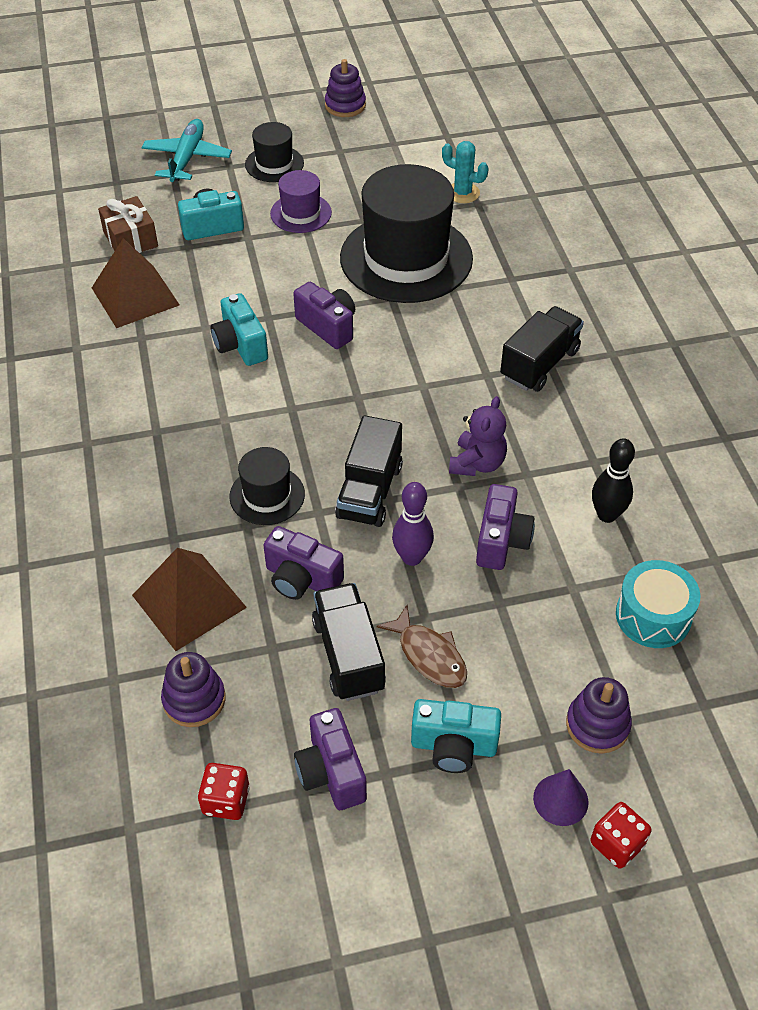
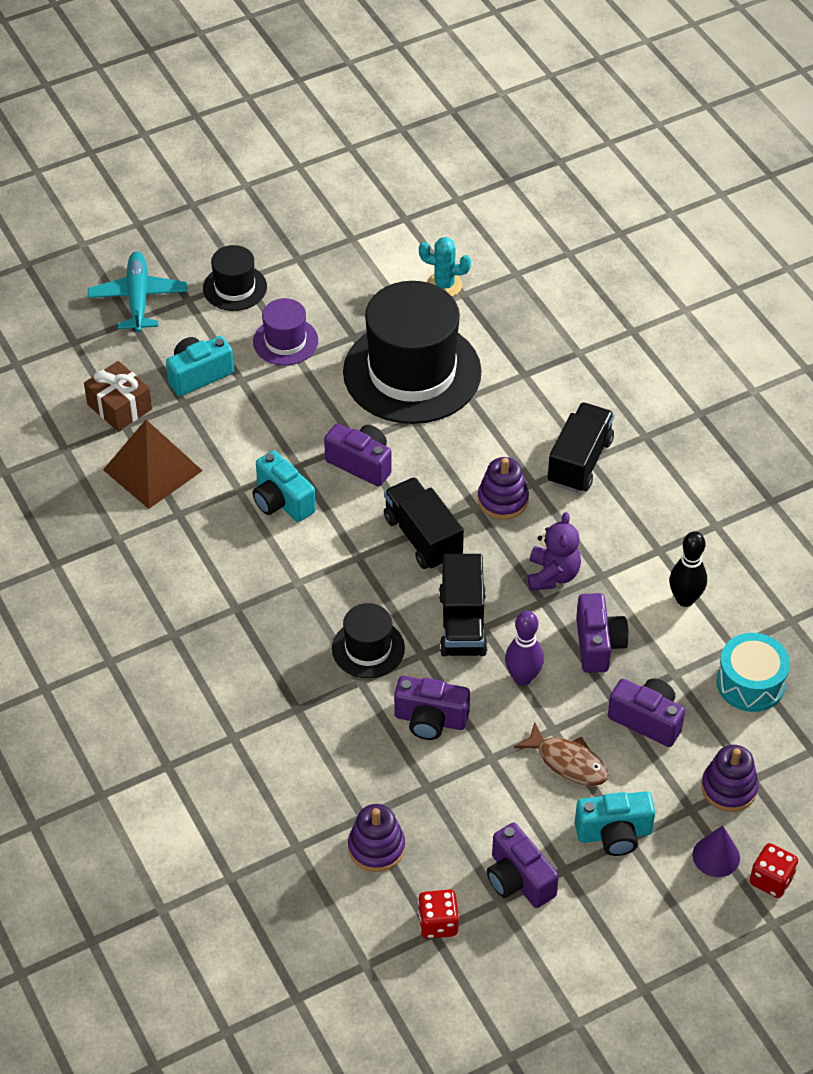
camera: 15 degrees left, 0 degrees up
(188, 601) = (335, 763): brown pyramid -> none
(345, 105) = (283, 200): purple stacking toy -> purple stacking toy (503, 500)
(348, 655) = (497, 778): black truck -> black truck (423, 537)
(528, 630) = (647, 720): none -> purple camera

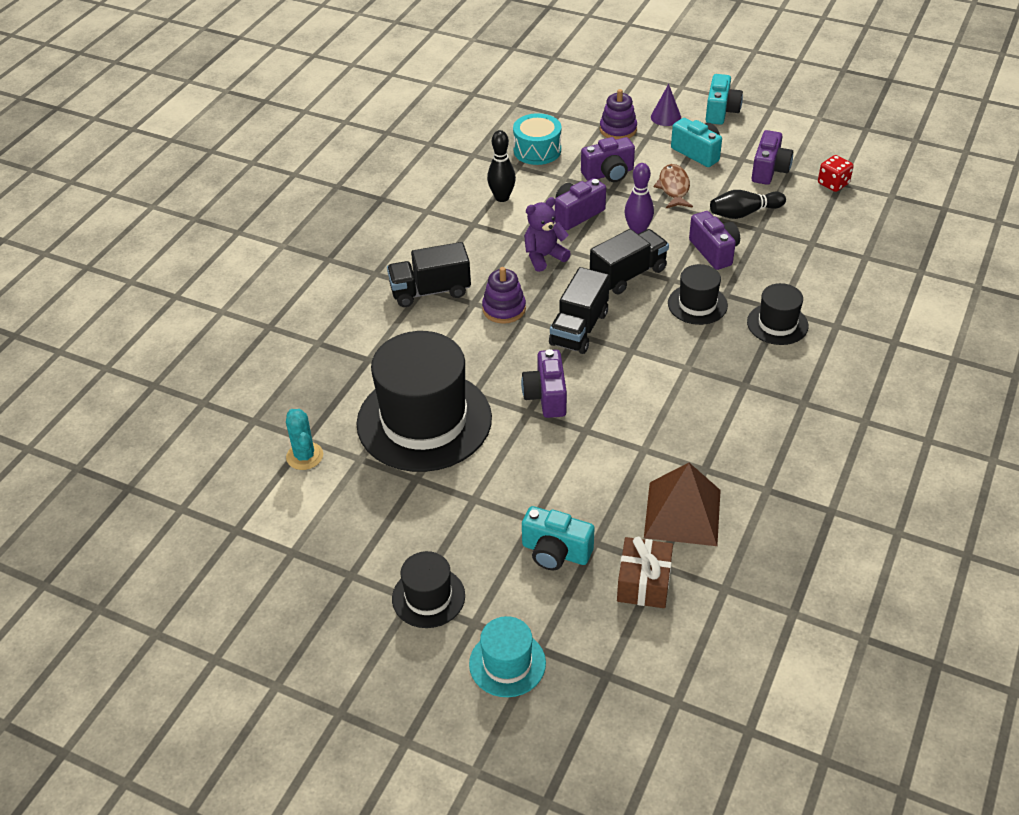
camera: 125 degrees left, 5 degrees down
(138, 299) = (507, 663): turquoise plane -> turquoise hat
(281, 691) = (777, 324): none -> black hat
(282, 501) = (628, 418): turquoise camera -> turquoise camera (721, 111)
(285, 341) = (462, 519): purple hat -> none
(376, 847) = (822, 227): purple stacking toy -> none
(466, 793) = (744, 213): none -> black bowling pin
(647, 720) = (608, 174): purple camera -> purple camera turned 105 degrees counterclockwise
(771, 880) = (656, 96): red dice -> none

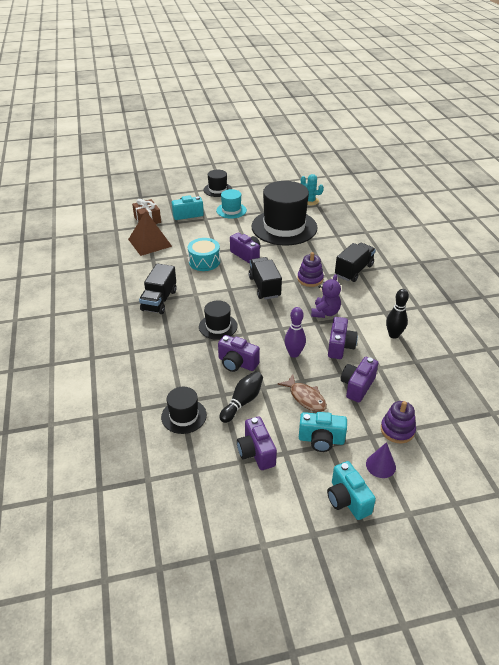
camera: 140 degrees right, 5 degrees down
(507, 663) = (175, 187): turquoise hat -> turquoise hat (231, 210)
(537, 150) = (422, 380): turquoise drum -> turquoise drum (204, 261)
(628, 275) = (270, 325): black truck -> black truck (159, 300)
(777, 324) = (165, 336): black hat -> black hat (184, 416)
(833, 184) = (199, 466): red dice -> none

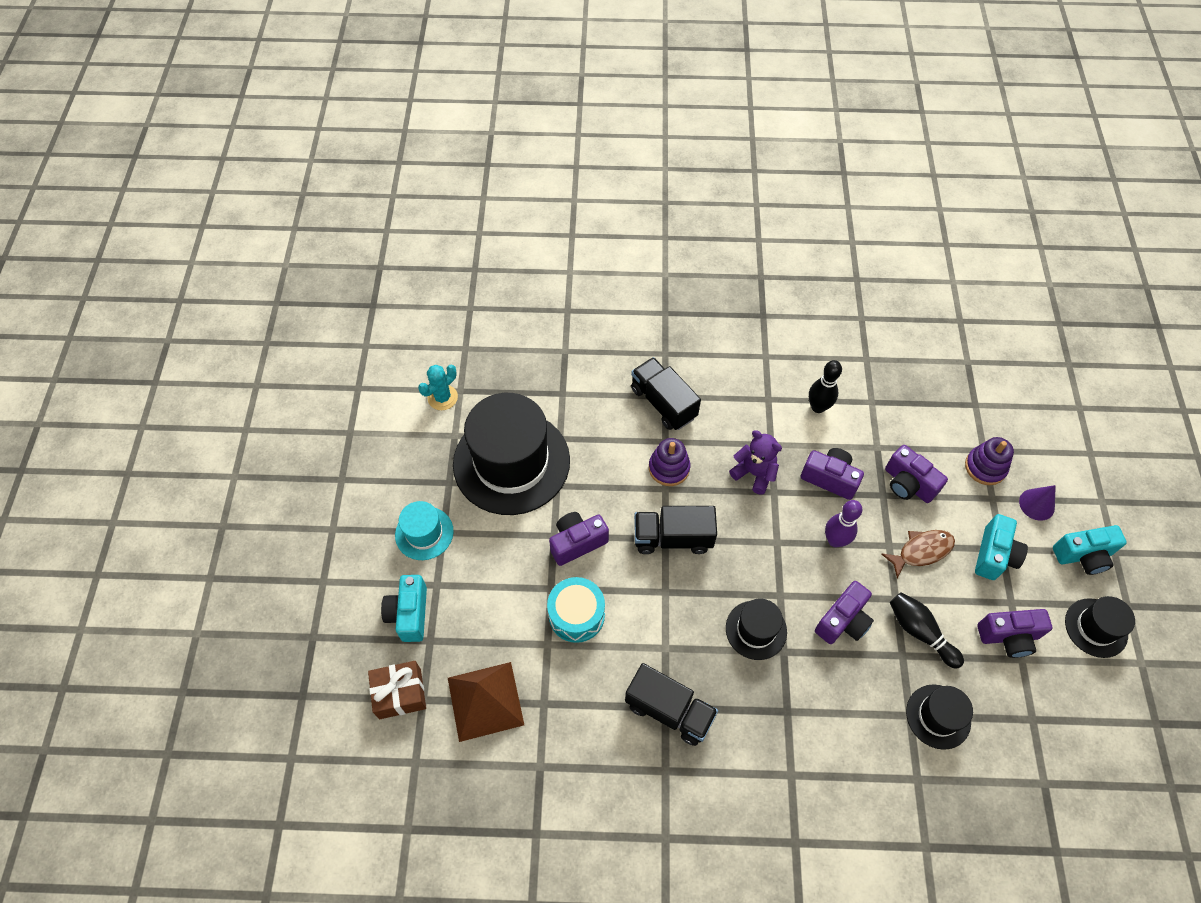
camera: 75 degrees left, 20 degrees up
(217, 190) = (337, 540): black hat -> black hat (1096, 628)

